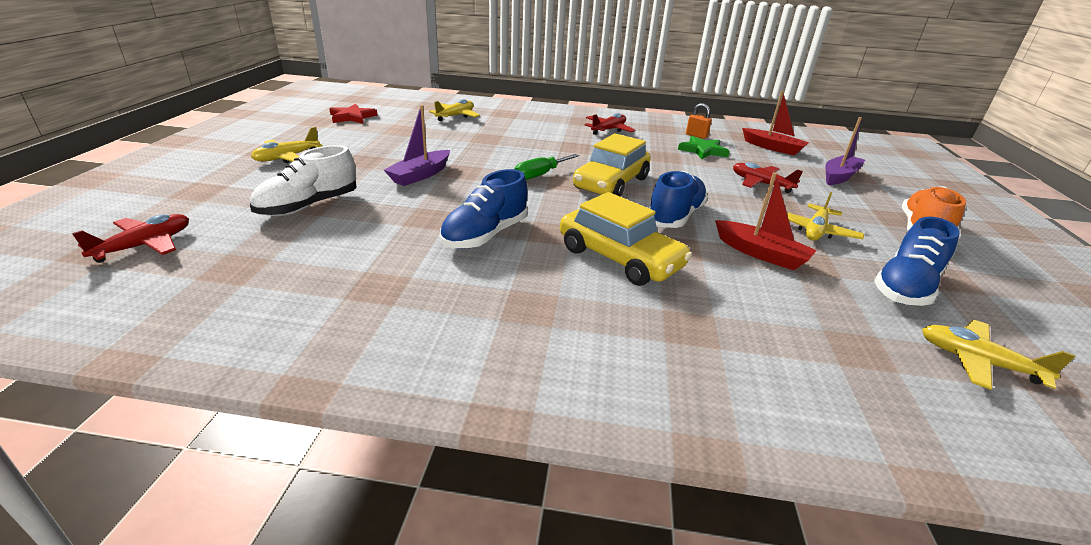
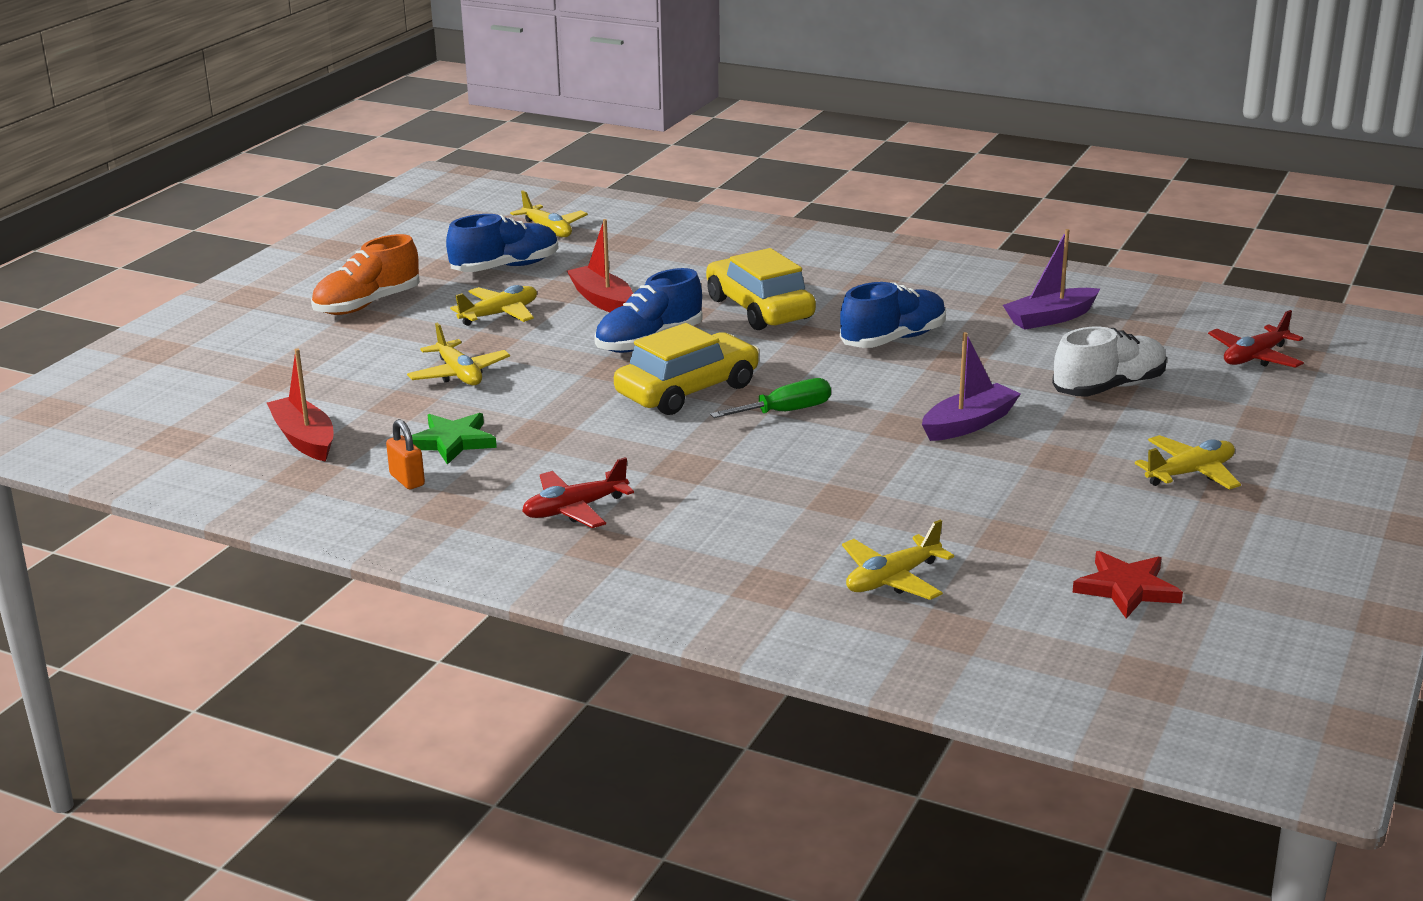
camera: 160 degrees left, 5 degrees down
(760, 184) = (459, 374): red plane -> yellow plane
(839, 176) = (307, 376): purple boat -> purple boat (1050, 318)

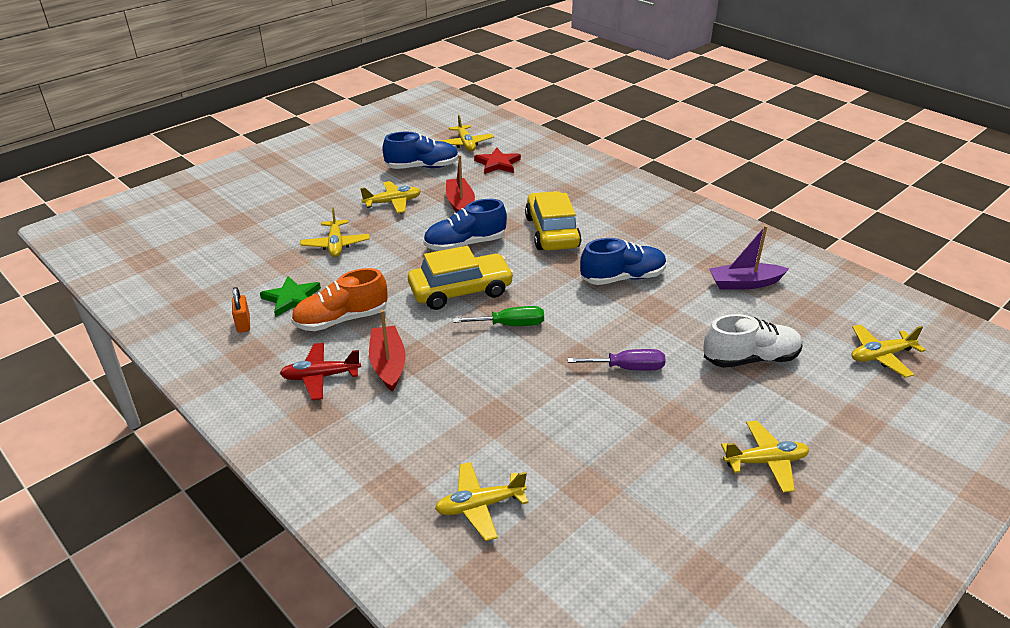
camera: 20 degrees right, 10 degrees up
(304, 439) = (213, 276): red boat -> red boat (388, 364)
(367, 304) = (325, 179): orange shoe -> orange shoe (341, 319)
(969, 424) = (627, 368): purple boat -> purple screwdriver
(1127, 588) = (646, 571): red star -> red star (497, 164)
(1255, 357) = (881, 356): red plane -> yellow plane

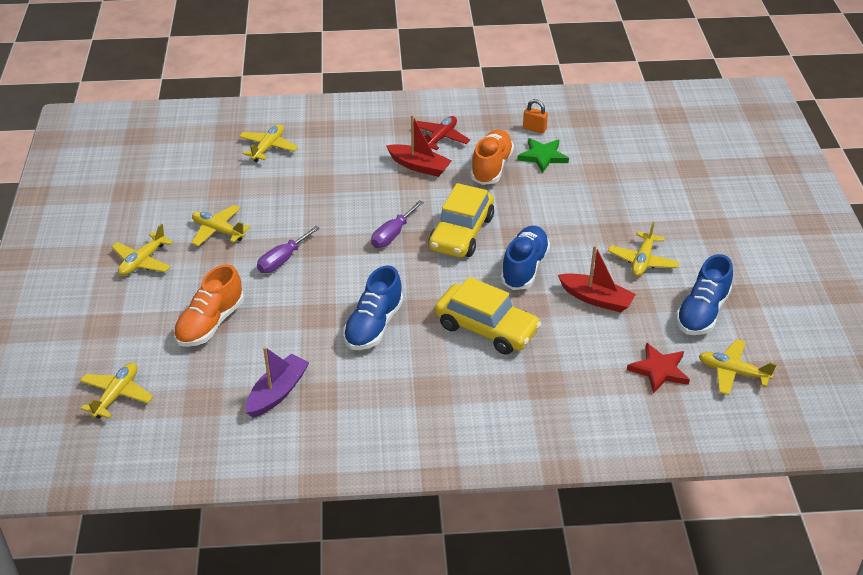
camera: 130 degrees right, 5 degrees up
(336, 245) = (599, 202): yellow plane -> yellow plane (218, 231)
(510, 325) = (392, 235): green screwdriver -> purple screwdriver
(750, 359) = (210, 323): white shoe -> orange shoe

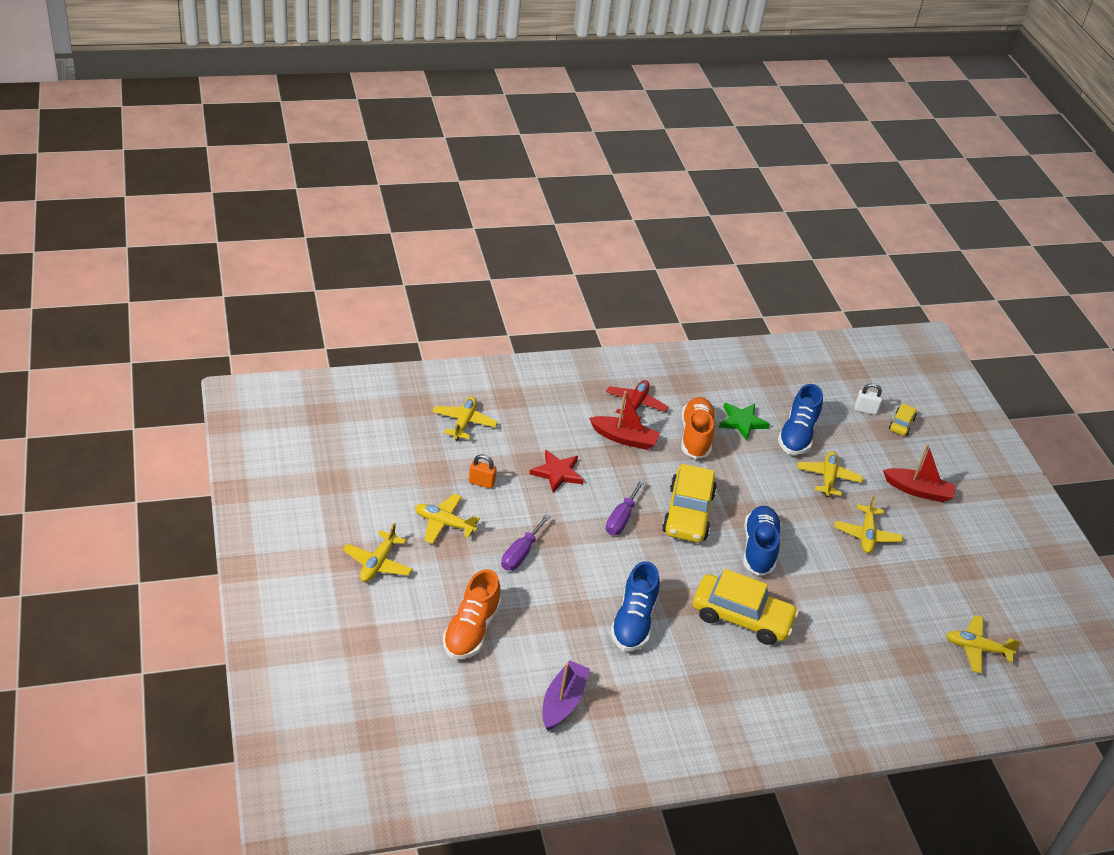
camera: 15 degrees left, 0 degrees up
(117, 395) = (403, 717): yellow plane -> yellow plane (828, 478)
(534, 129) = (725, 390): orange padlock -> orange padlock (481, 483)
(596, 299) = (835, 579): red boat -> red boat (918, 491)
(659, 370) = (911, 651): red star -> red star (557, 473)
(675, 150) = (865, 410): none -> white padlock
(702, 312) = (934, 587): blue shoe -> blue shoe (797, 435)
(710, 164) = (901, 424): none -> yellow car

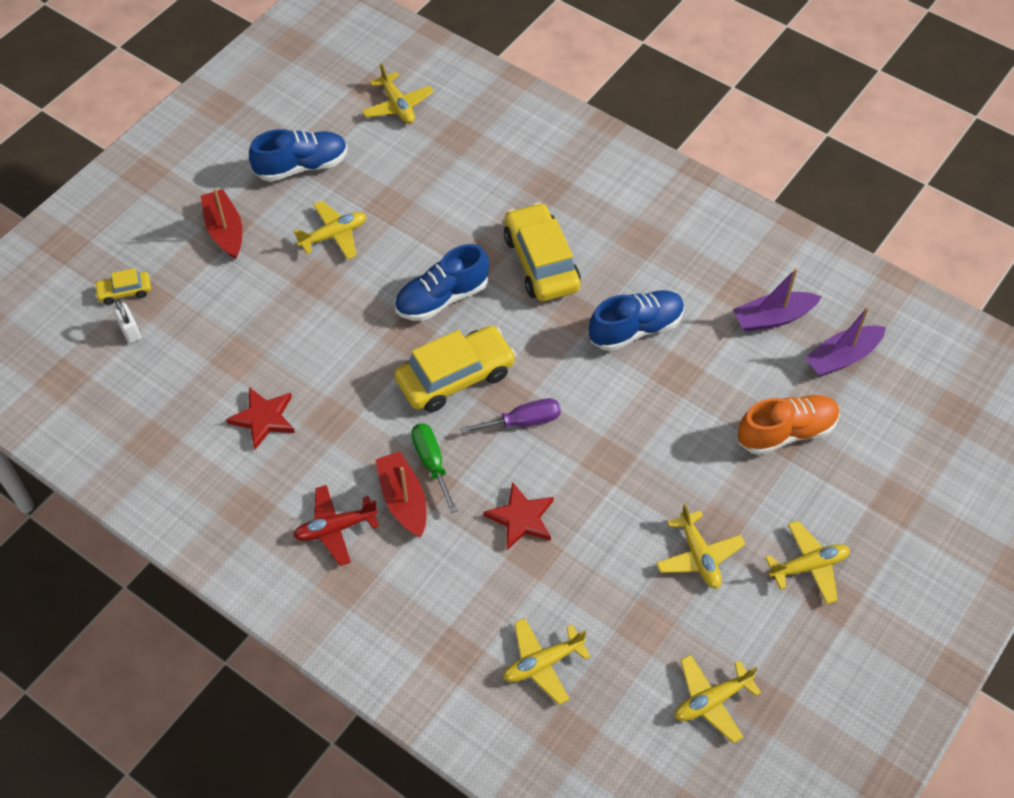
camera: 125 degrees left, 15 degrees up
(481, 483) = (610, 571): orange padlock -> none
(489, 710) = (842, 357): none -> purple boat
(521, 553) = (659, 465): purple screwdriver -> none
(636, 464) = (432, 463): none -> green screwdriver
(695, 436) = (332, 442): orange shoe -> none
(742, 422) = (263, 418): green star -> red star
(797, 435) = (235, 362): blue shoe -> blue shoe (301, 166)
(828, 478) = (280, 303): yellow plane -> yellow plane (712, 700)

